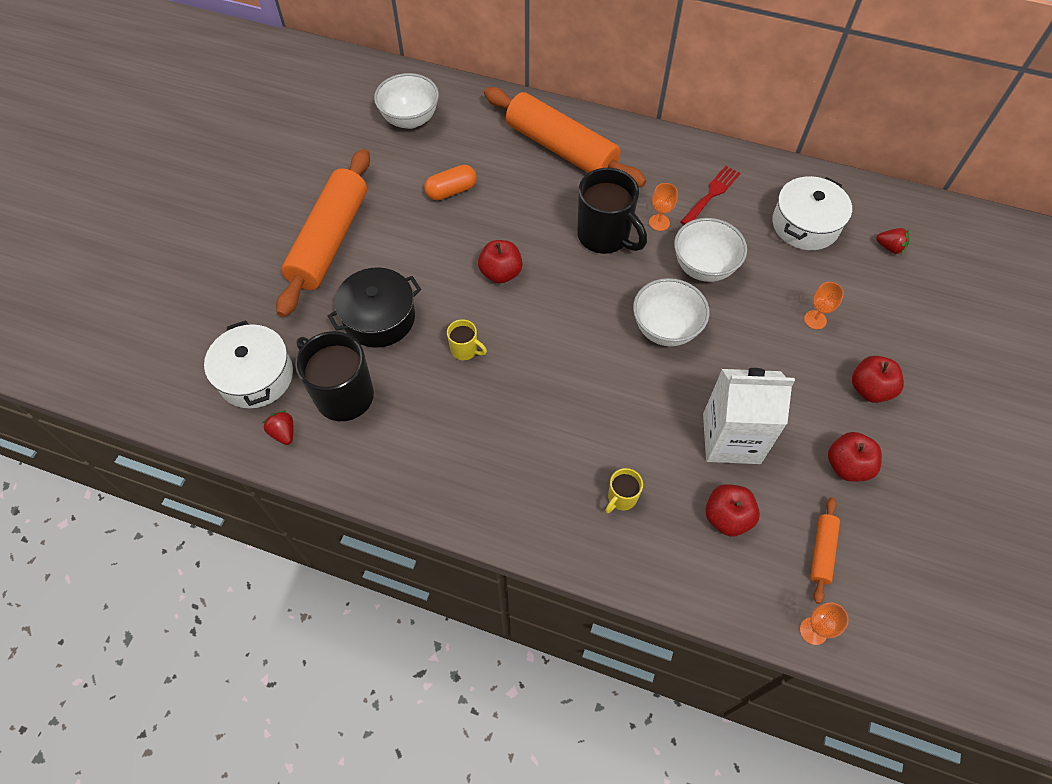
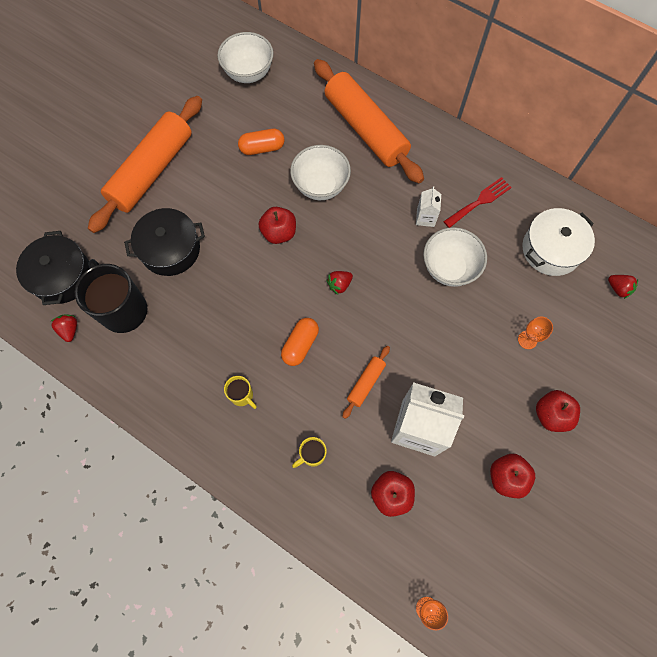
camera: 15 degrees right, 10 degrees up
(256, 376) = (62, 276): white pot -> black pot
(465, 350) = (229, 294): yellow mug -> yellow mug (242, 395)
(566, 384) = (300, 345): none -> orange capsule
(588, 311) = (339, 285): none -> red strawberry
(605, 236) = (375, 220): black mug -> none
(659, 222) = (425, 217): orange goblet -> white carton
(665, 329) = (397, 316): white bowl -> white bowl (320, 186)
(821, 552) = (458, 545): orange rolling pin -> orange rolling pin (366, 383)

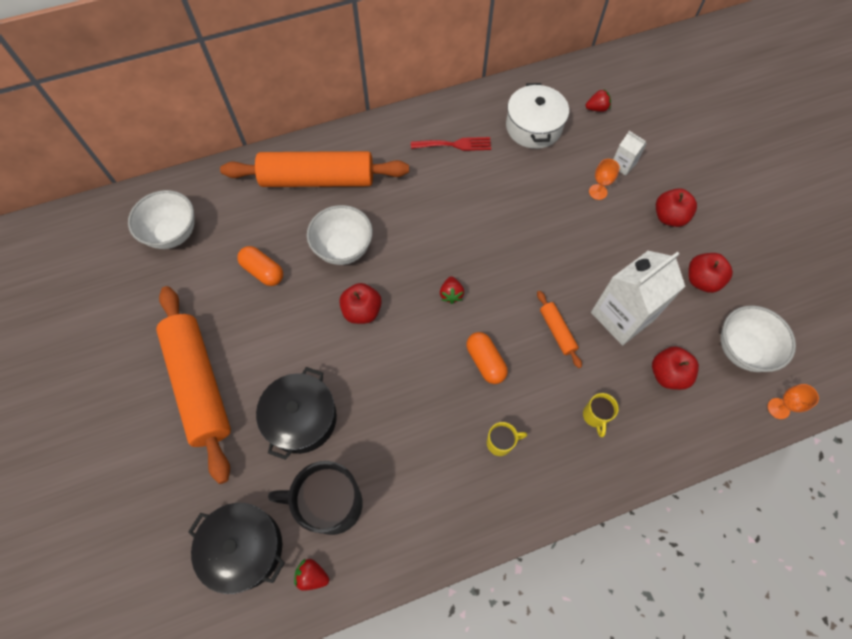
camera: 55 degrees left, 5 degrees down
(262, 148) = (263, 271): orange capsule -> orange capsule turned 75 degrees counterclockwise
(425, 217) = (439, 191): white carton -> white carton (623, 165)
(449, 268) = (498, 204): white bowl -> white bowl (742, 349)
(480, 201) = (455, 144): red fork -> red fork turned 90 degrees clockwise

